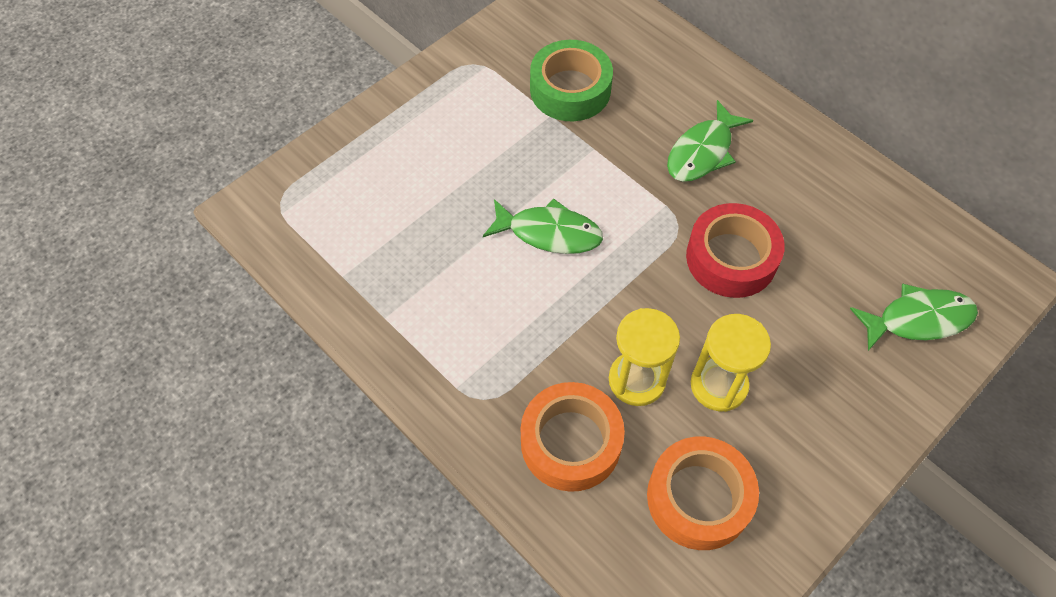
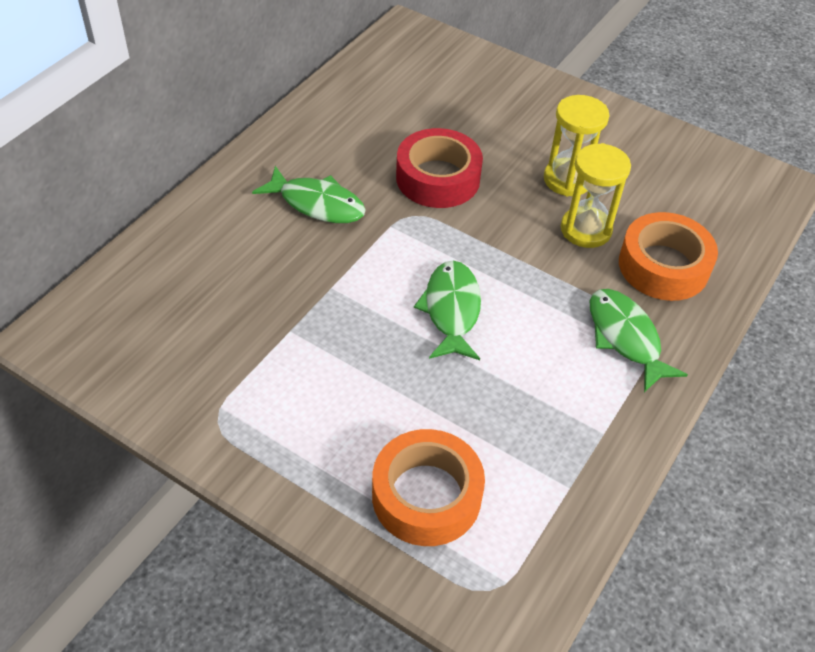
camera: 105 degrees left, 10 degrees down
(570, 89) = (248, 318): green tape -> none
(698, 498) = (669, 185): orange tape -> orange tape (426, 496)
(918, 319) = (460, 74): green fish -> green fish (625, 338)

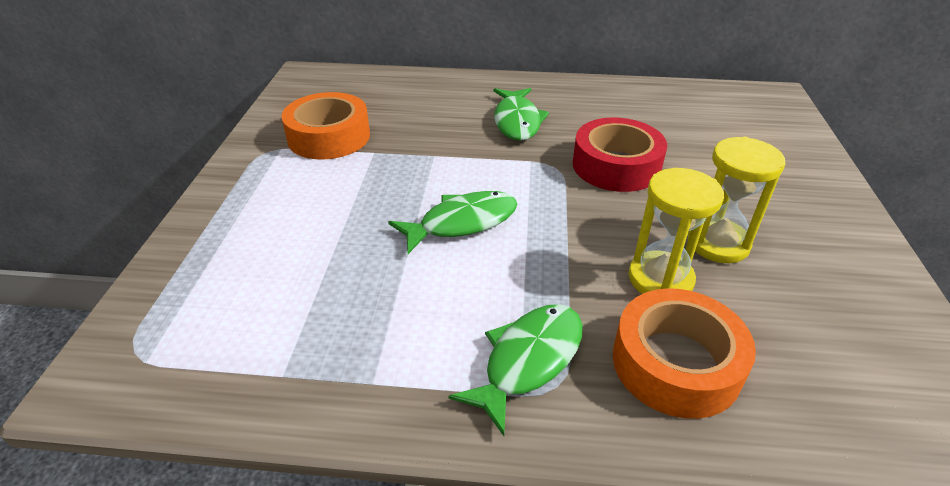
camera: 65 degrees right, 10 degrees down
(426, 496) = (233, 275): orange tape -> orange tape (329, 137)

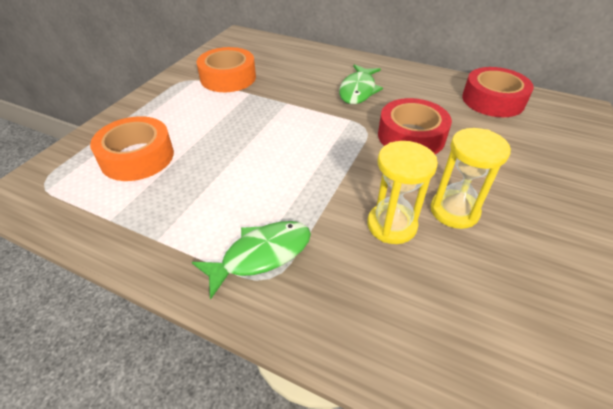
camera: 20 degrees right, 5 degrees up
(462, 223) = (276, 152): green fish -> none
(676, 363) = (363, 288): orange tape -> orange tape (137, 157)
(680, 104) = (493, 100): none -> red tape

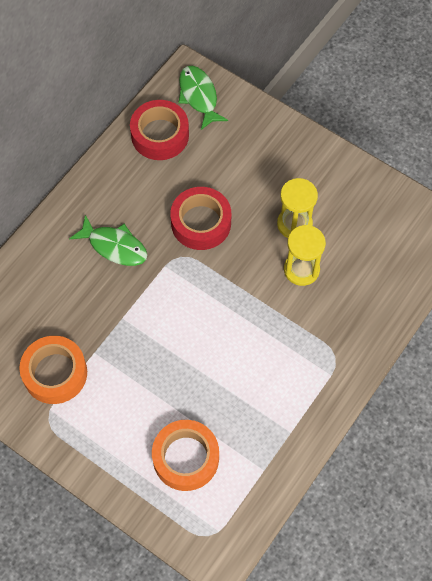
camera: 80 degrees left, 20 degrees up
(261, 255) = (315, 360): green fish -> green fish (199, 96)

